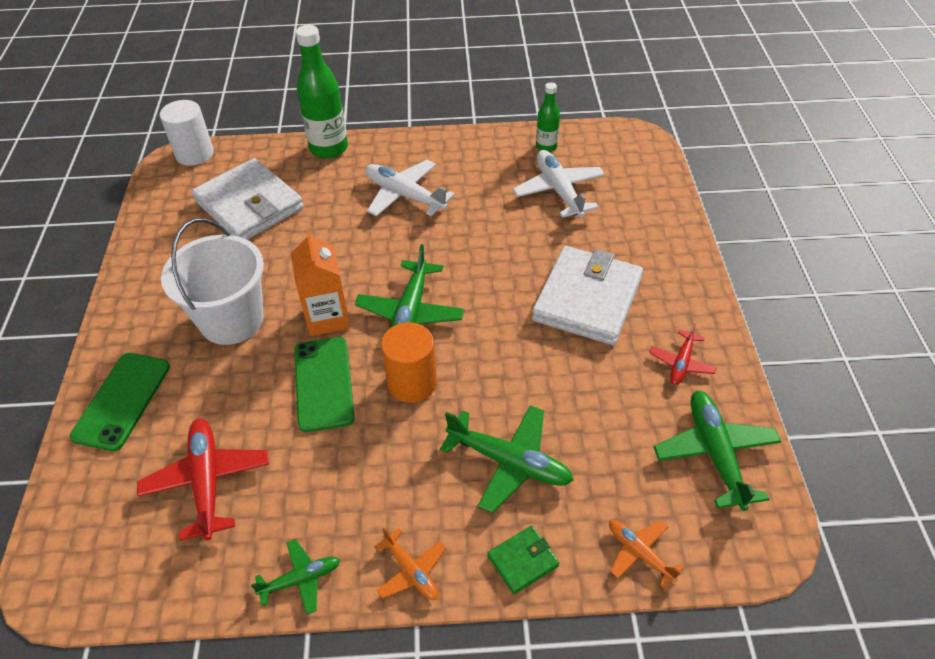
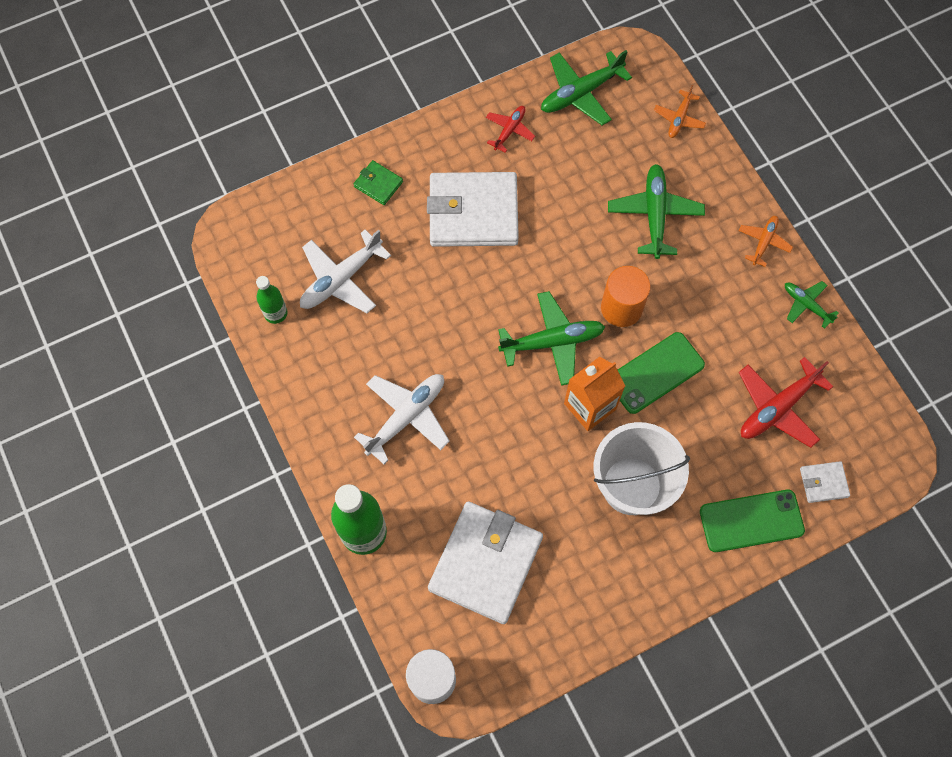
camera: 115 degrees left, 20 degrees up
(99, 486) = (823, 483): none -> white wallet
(404, 195) = (406, 417): white plane -> white plane turned 150 degrees counterclockwise
(523, 561) = (721, 181): green wallet -> green wallet (378, 184)
(681, 363) = (509, 130): red plane -> red plane turned 60 degrees counterclockwise

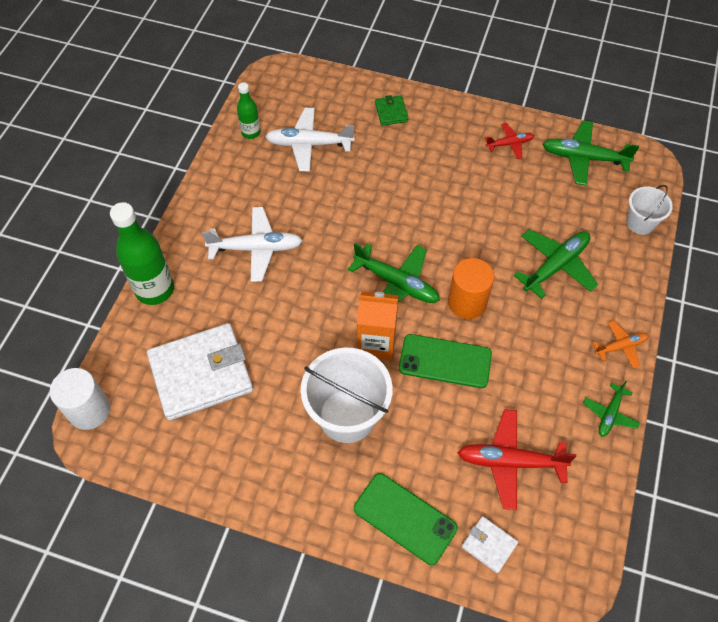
camera: 45 degrees right, 10 degrees down
(473, 213) = (432, 171): white wallet -> none
(679, 118) = (640, 223): orange plane -> white bucket
(806, 305) = (609, 414): green plane -> green plane turned 150 degrees counterclockwise

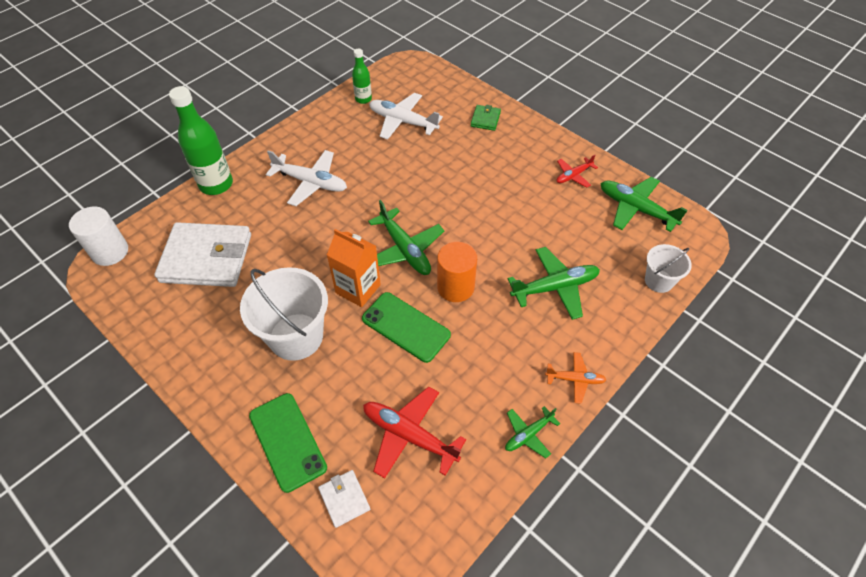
camera: 25 degrees right, 5 degrees down
(509, 144) = (573, 175): red plane -> red plane turned 135 degrees clockwise

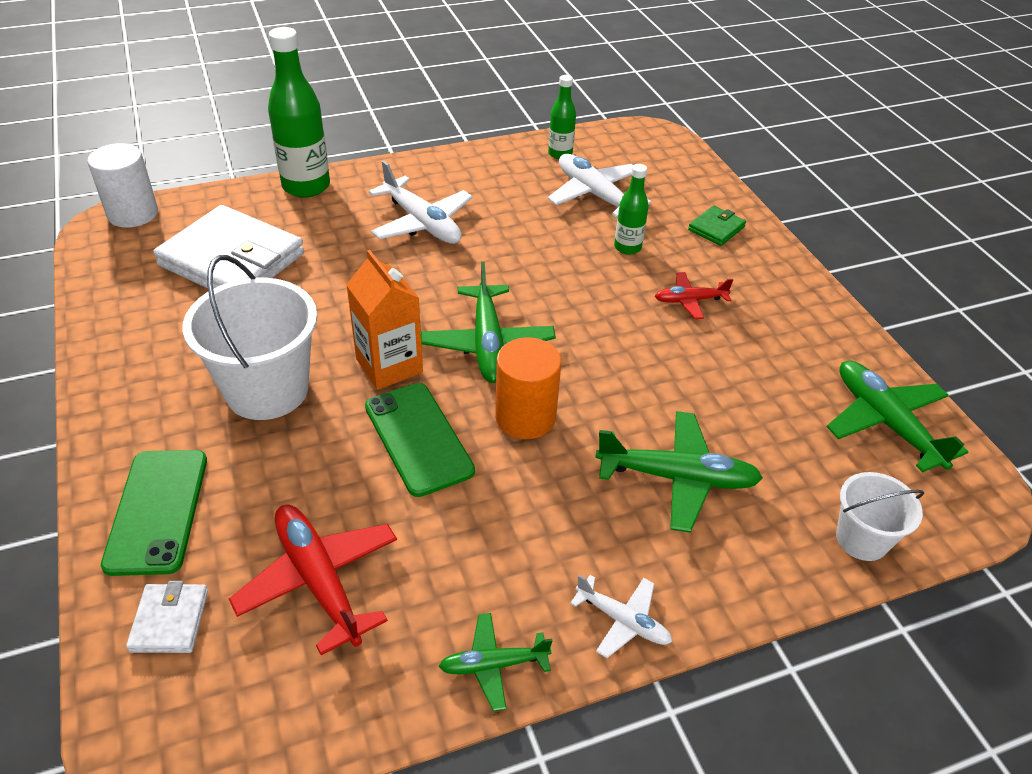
camera: 25 degrees right, 10 degrees down
(444, 152) = (627, 247): none -> green bottle
(573, 175) = (807, 342): red plane -> red plane (689, 300)
(575, 379) = (623, 621): orange plane -> white plane

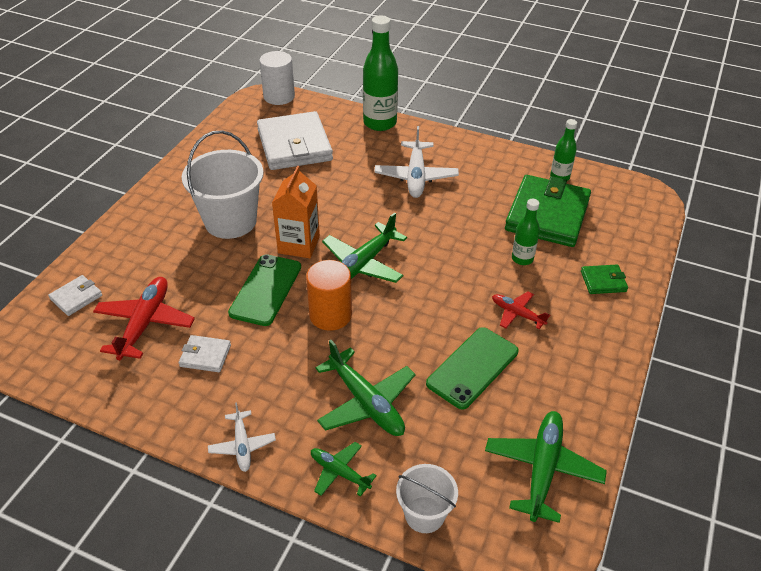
camera: 45 degrees right, 0 degrees up
(157, 511) = (125, 248): green phone -> green phone (472, 367)
(448, 560) = (205, 356): none -> white wallet
(493, 665) = (164, 415): green plane -> green plane (339, 472)
(595, 195) = (547, 215): white plane -> green wallet

